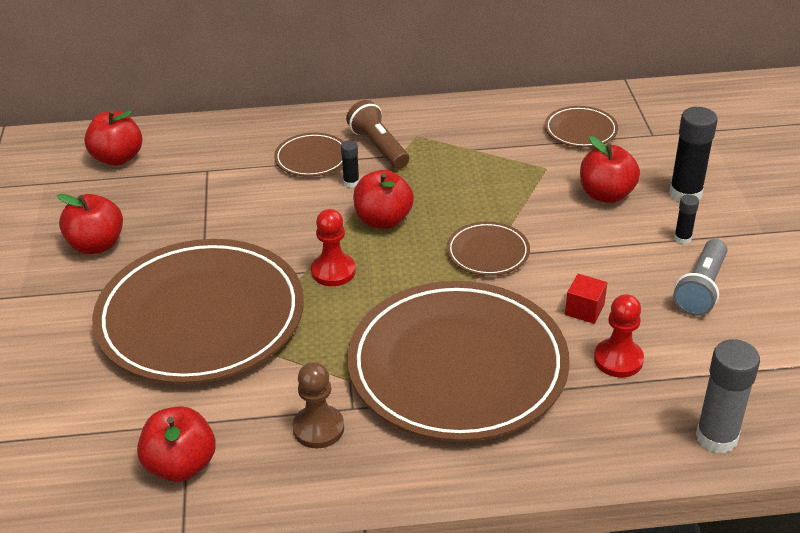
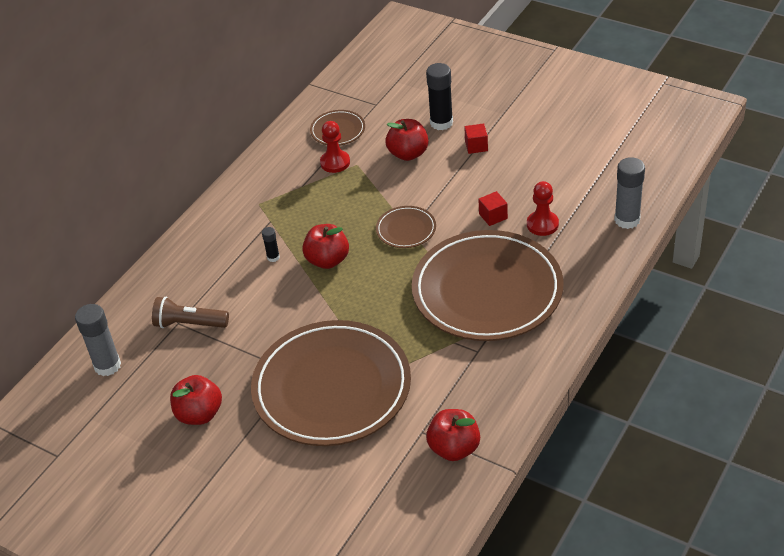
camera: 50 degrees left, 5 degrees up
(118, 158) = (107, 365): red apple -> grey glue stick
(312, 158) = (225, 264): brown plate -> none
(318, 428) = (480, 373): brown pawn -> none
(333, 271) = (352, 306): red pawn -> red pawn (335, 162)
(378, 147) = (250, 227): brown flashlight -> brown flashlight (189, 324)
(682, 238) = (476, 146): black glue stick -> red cube
(701, 289) = (522, 163): grey flashlight -> none

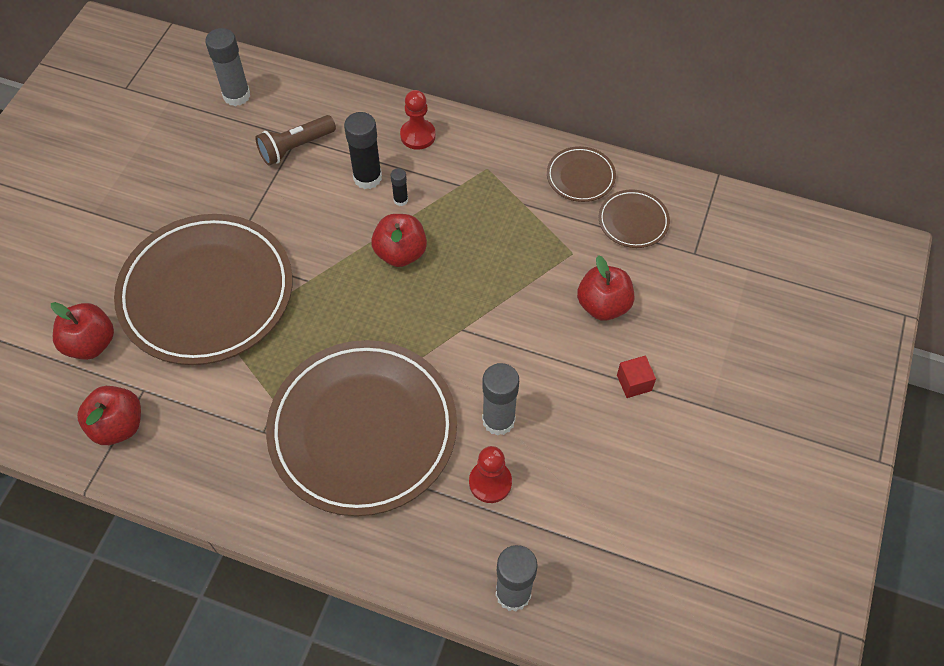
camera: 75 degrees right, 15 degrees up
(189, 324) = (295, 147): brown flashlight -> brown flashlight turned 120 degrees counterclockwise
(199, 414) = (172, 184): red apple -> red apple (91, 343)
(335, 162) = (572, 229): red pawn -> red pawn (418, 135)
(406, 229) = (461, 325): brown plate -> brown plate (580, 176)
(441, 123) = (673, 334): black glue stick -> black glue stick (367, 177)
(493, 216) = (498, 420): red cube -> grey glue stick

